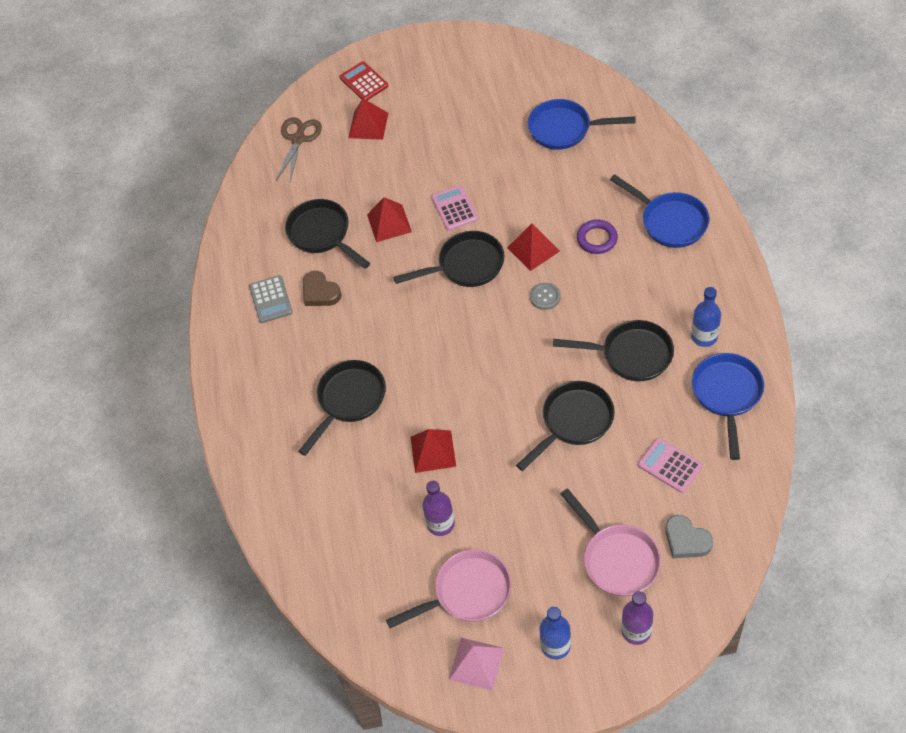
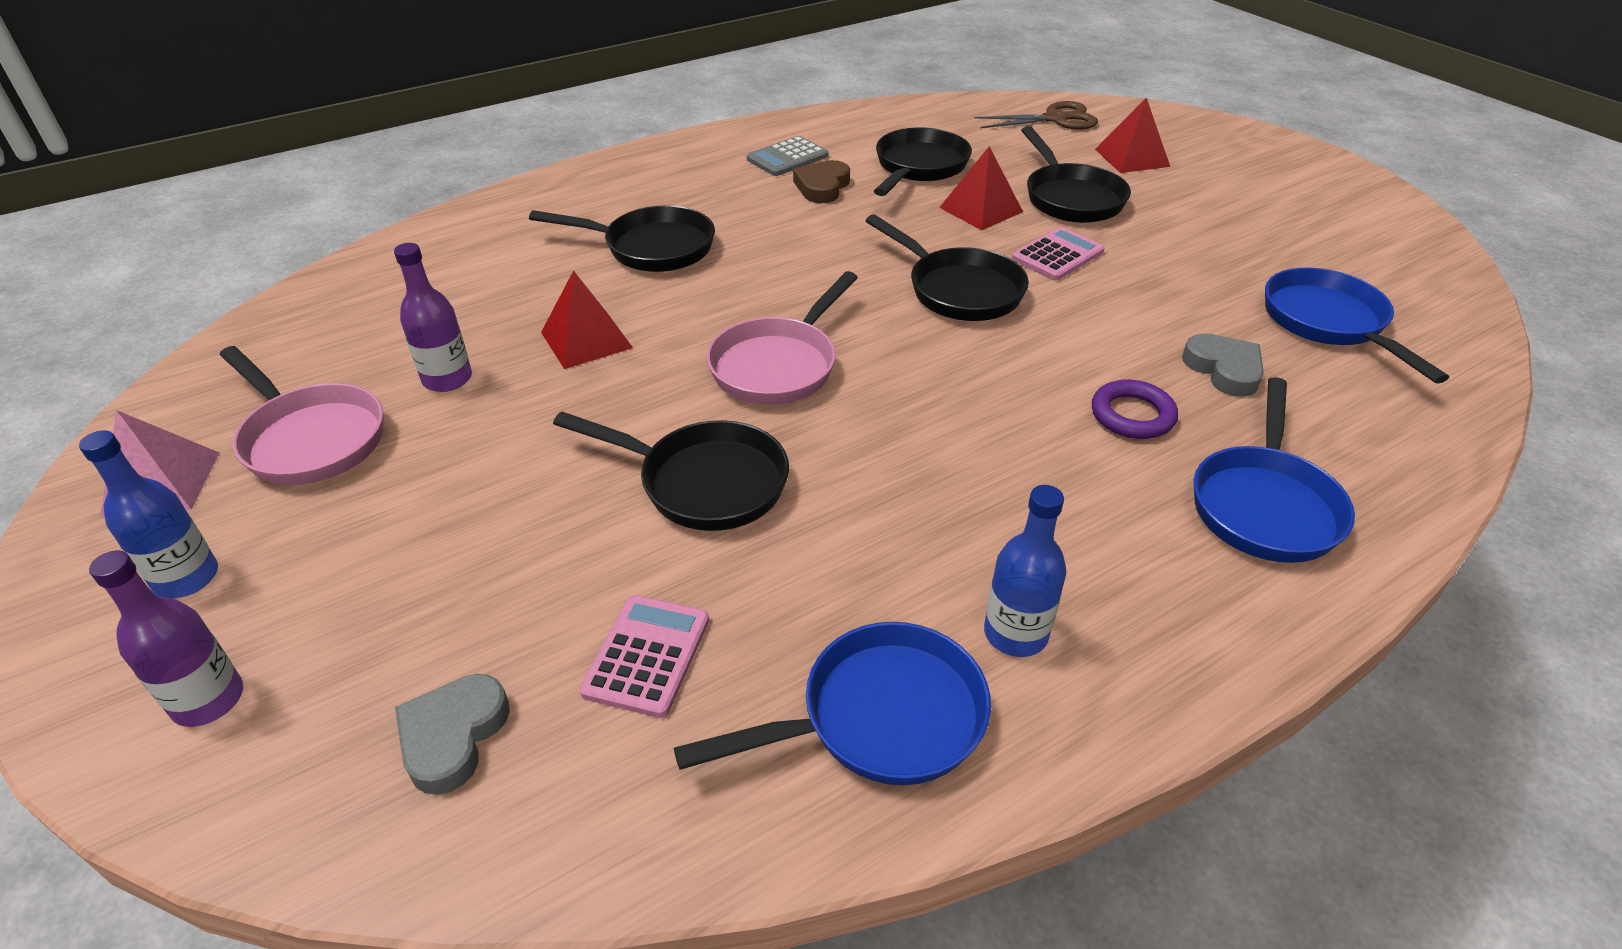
camera: 60 degrees right, 15 degrees down
(364, 82) = (1200, 139): red calculator -> none
(533, 249) = (1047, 348): red pyramid -> none
(545, 297) = (957, 384): grey button -> none
(580, 188) = (1224, 369): none -> grey heart
(617, 559) = (393, 623): pink pan -> pink pan (778, 365)
(631, 355) = (898, 525): black pan -> black pan (1070, 198)

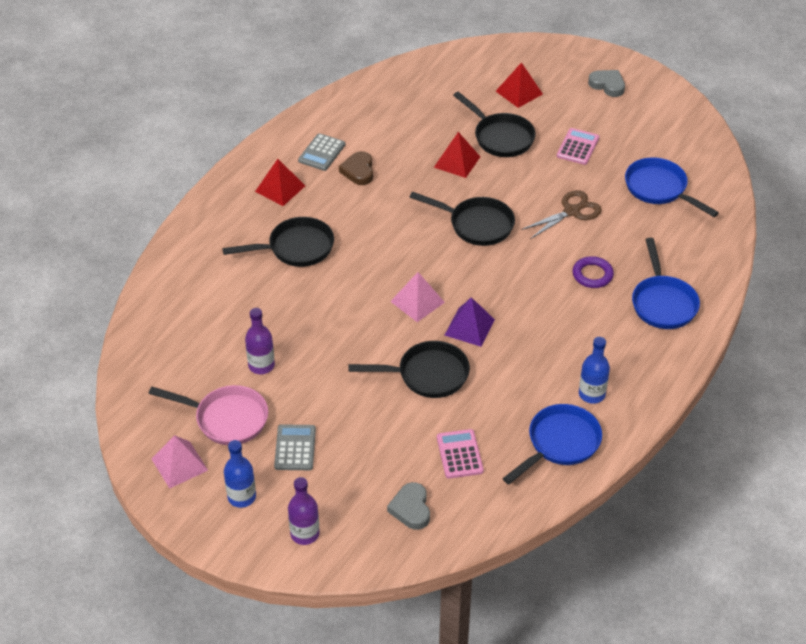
camera: 25 degrees left, 5 degrees up
(364, 525) = (295, 448): none -> grey calculator
(586, 340) = (311, 319): red pyramid -> red pyramid (280, 188)
(778, 365) = (417, 301): pink pan -> pink pyramid
(841, 429) = (469, 327): none -> purple pyramid
(919, 167) = (404, 137): black pan -> none
(1056, 119) = (461, 69): brown scissors -> brown scissors (572, 211)
(1057, 255) = (514, 184): pink calculator -> pink calculator (577, 147)
(1224, 369) = (622, 234): grey heart -> grey heart (607, 85)

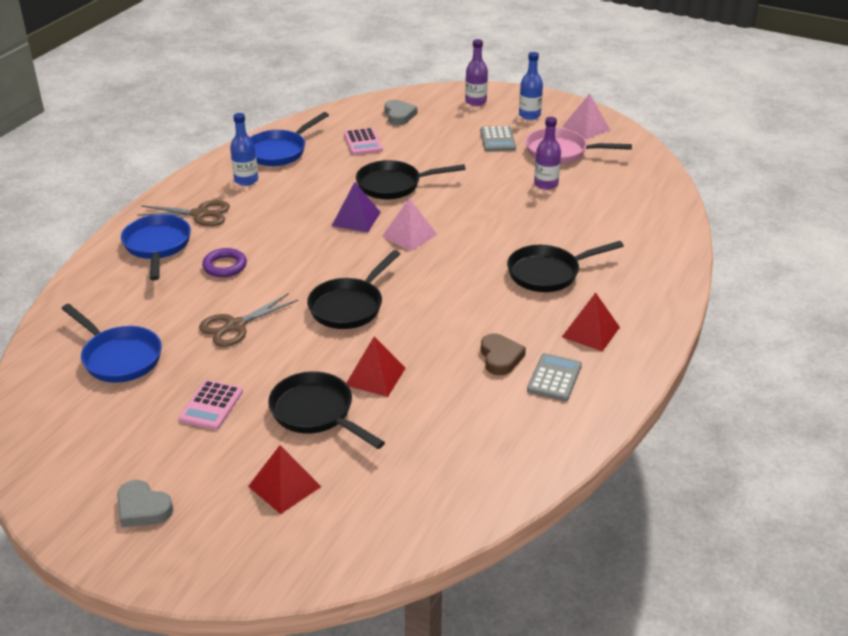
camera: 175 degrees right, 10 degrees down
(476, 225) = (349, 306): black pan -> black pan turned 75 degrees counterclockwise
(630, 344) = (200, 214): none -> brown scissors

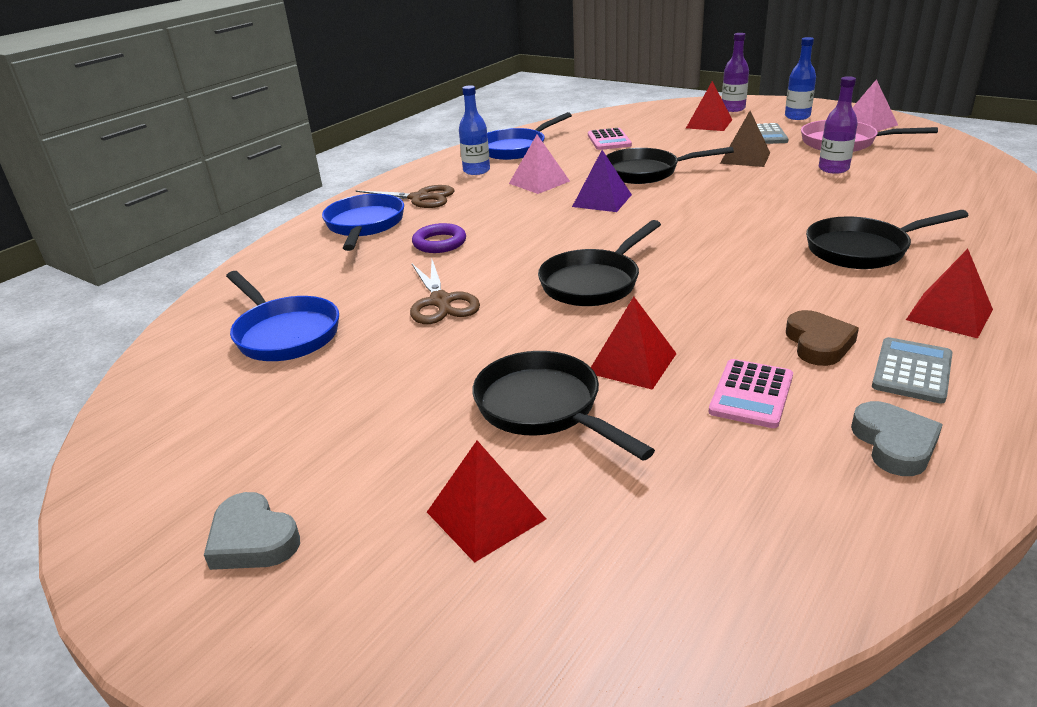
camera: 10 degrees right, 5 degrees down
(211, 405) = (392, 394): pink calculator -> pink calculator (751, 394)
(234, 326) = (441, 302): brown scissors -> brown scissors turned 75 degrees counterclockwise
(399, 115) = (648, 120): grey heart -> grey heart (894, 444)
(409, 235) = (669, 214): pink pyramid -> pink pyramid (539, 182)
(452, 122) = (709, 124): none -> red pyramid
(477, 169) = (745, 158): none -> brown pyramid

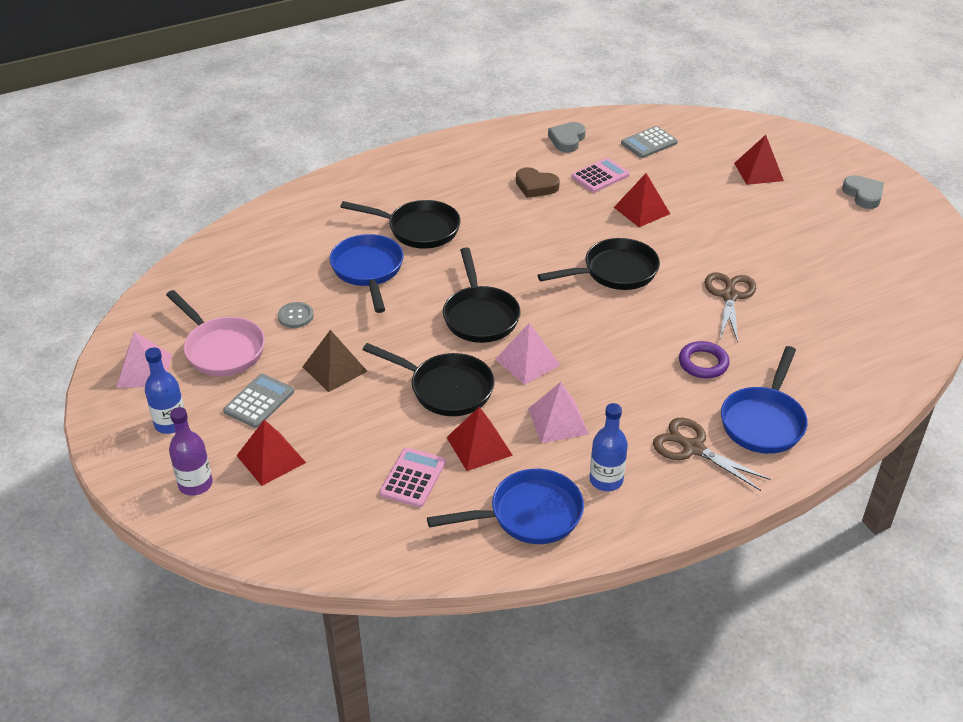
camera: 155 degrees left, 10 degrees up
(284, 333) = (848, 309): blue pan -> blue pan (368, 271)
(544, 408) = (706, 204): black pan -> black pan (480, 316)
(602, 200) = (527, 362): purple pyramid -> pink pyramid
(818, 343) = (535, 186): brown heart -> brown heart turned 90 degrees counterclockwise
(833, 169) = (295, 316): purple bottle -> grey button
(912, 371) = (514, 160): grey calculator -> grey calculator (649, 143)
(949, 314) = (448, 176): red pyramid -> red pyramid (479, 446)

